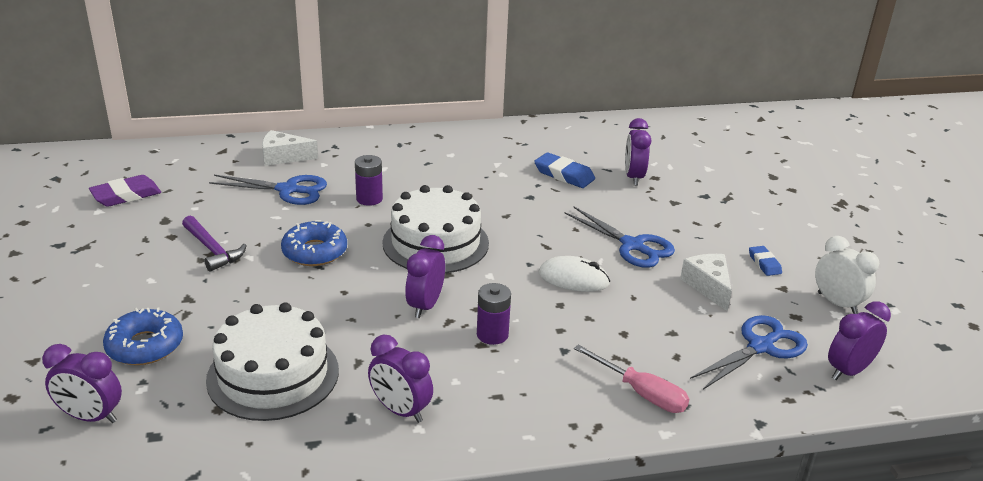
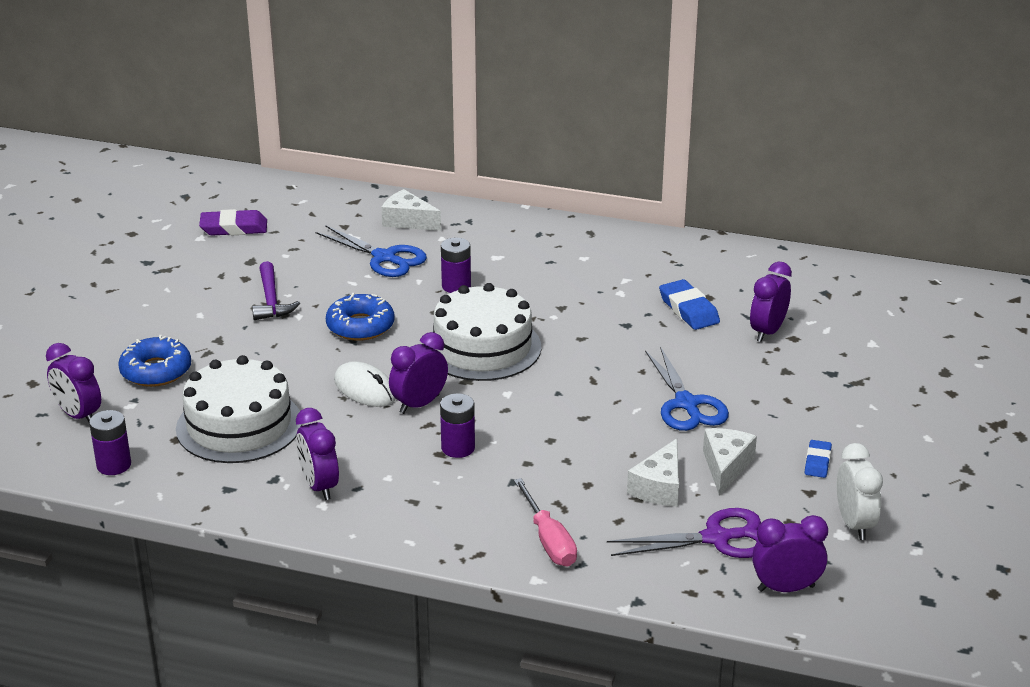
camera: 30 degrees right, 0 degrees up
(170, 458) = (114, 465): none -> purple battery
(573, 278) = (589, 419): white mouse -> white mouse (365, 389)
(679, 318) = (659, 487): none -> white cheese
(760, 347) = (716, 538): blue scissors -> purple scissors

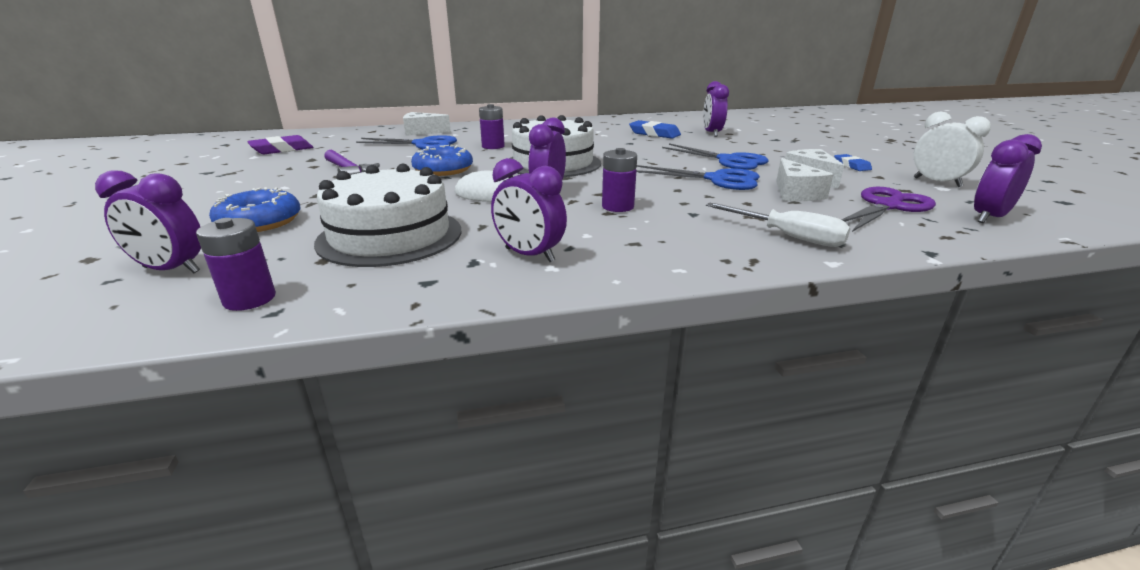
camera: 30 degrees left, 5 degrees down
(548, 540) = (787, 236): pink screwdriver -> white screwdriver
(615, 437) = (717, 180): none -> blue scissors

